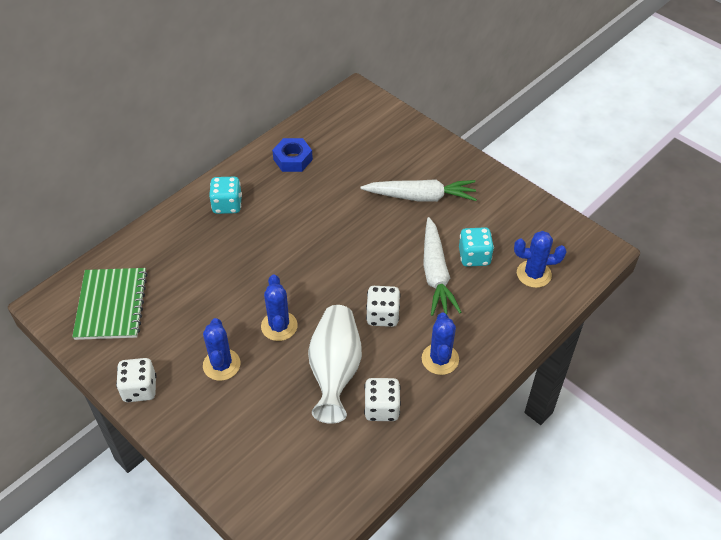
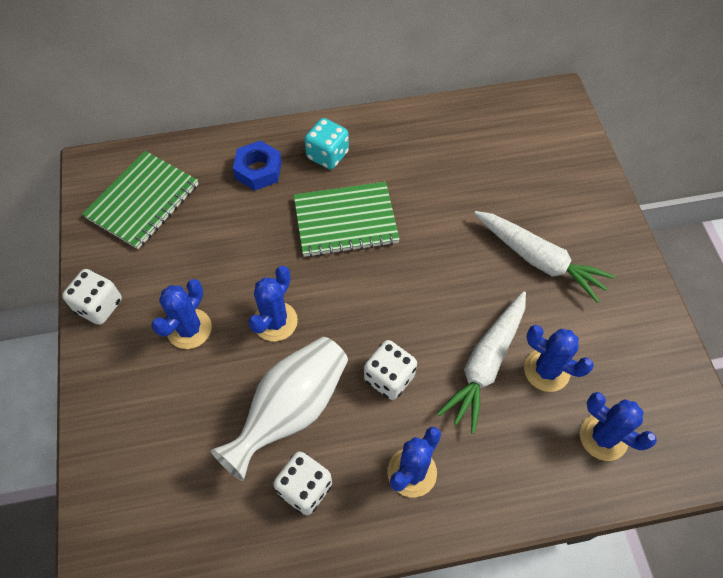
camera: 35 degrees right, 10 degrees up
(275, 239) = (345, 221): none -> green notebook
(293, 159) = (431, 139): blue nut -> blue nut (258, 170)
(474, 257) = (546, 370): turquoise dice -> blue cactus

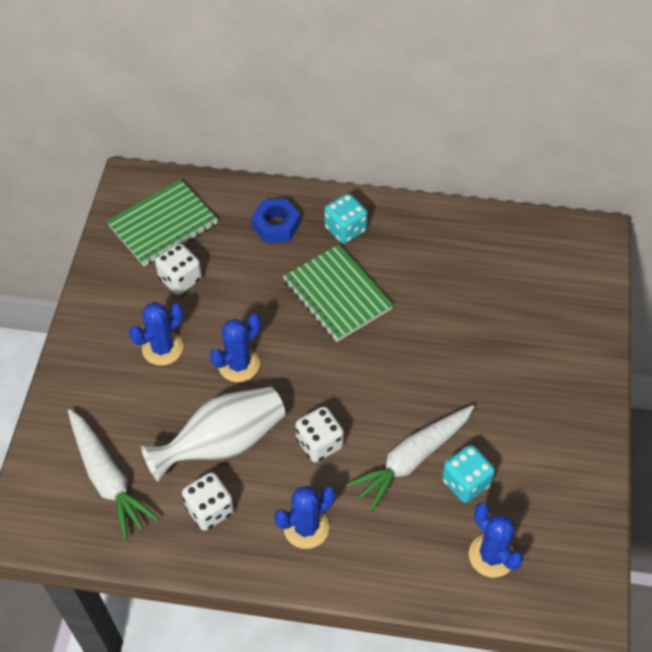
camera: 20 degrees right, 5 degrees down
(99, 306) = (94, 305): white dice -> white dice (180, 279)
(345, 221) = (337, 294): green notebook -> green notebook turned 45 degrees clockwise
(539, 260) = (504, 383): white carrot -> white carrot (108, 478)
(546, 370) = (466, 482): blue cactus -> turquoise dice

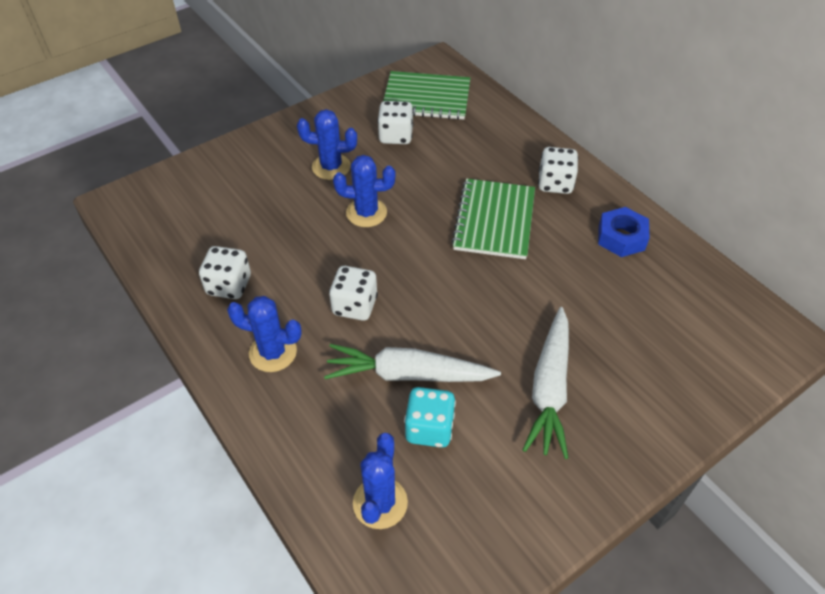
camera: 45 degrees right, 5 degrees down
(108, 478) = (198, 215): white carrot -> white carrot (549, 388)
(223, 443) = (292, 252): white vase -> none
(276, 225) = (504, 148): blue nut -> blue nut (621, 237)
(345, 229) = (555, 184): turquoise dice -> white dice

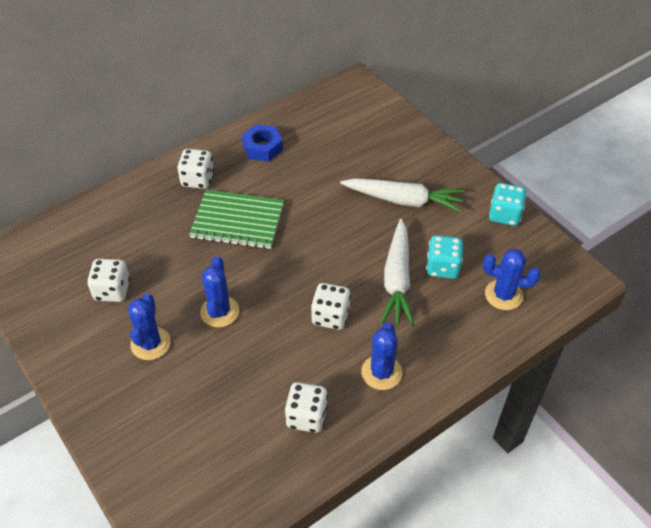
camera: 90 degrees left, 0 degrees up
(426, 98) = (56, 265): green notebook -> none
(536, 524) = (504, 215): none -> turquoise dice

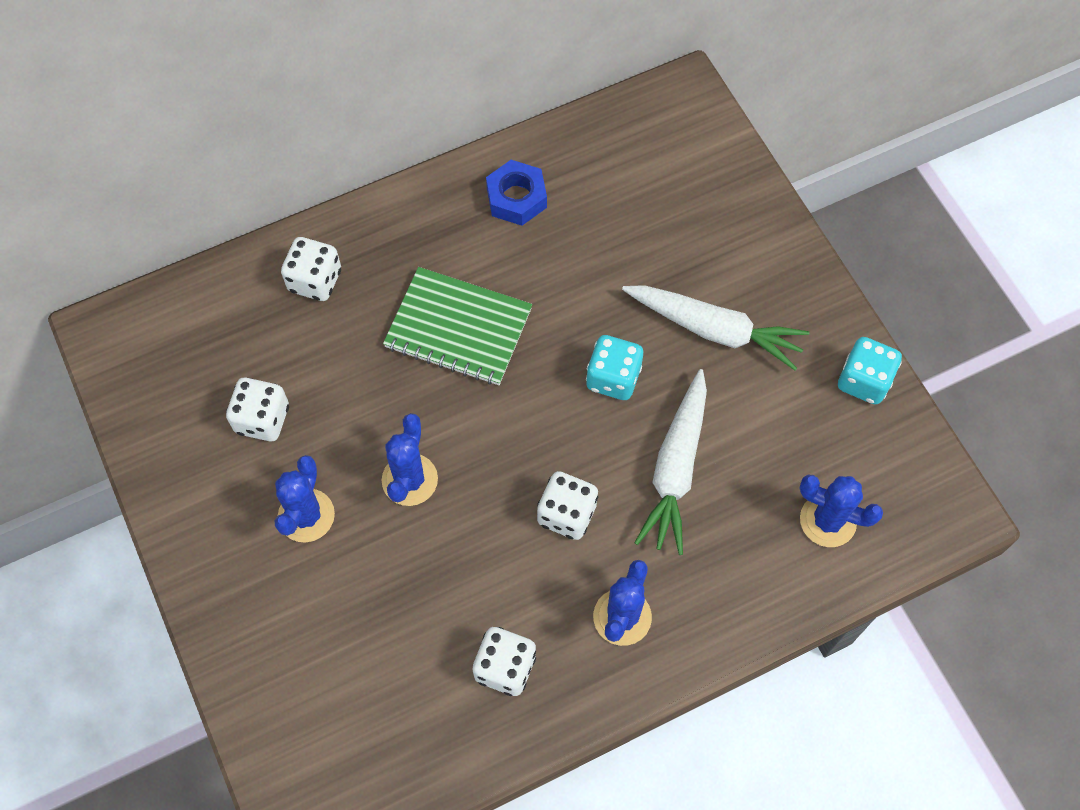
camera: 10 degrees right, 15 degrees up
(197, 179) = (409, 243): white dice -> white dice (315, 280)
(442, 267) = (748, 458): turquoise dice -> turquoise dice (613, 378)

